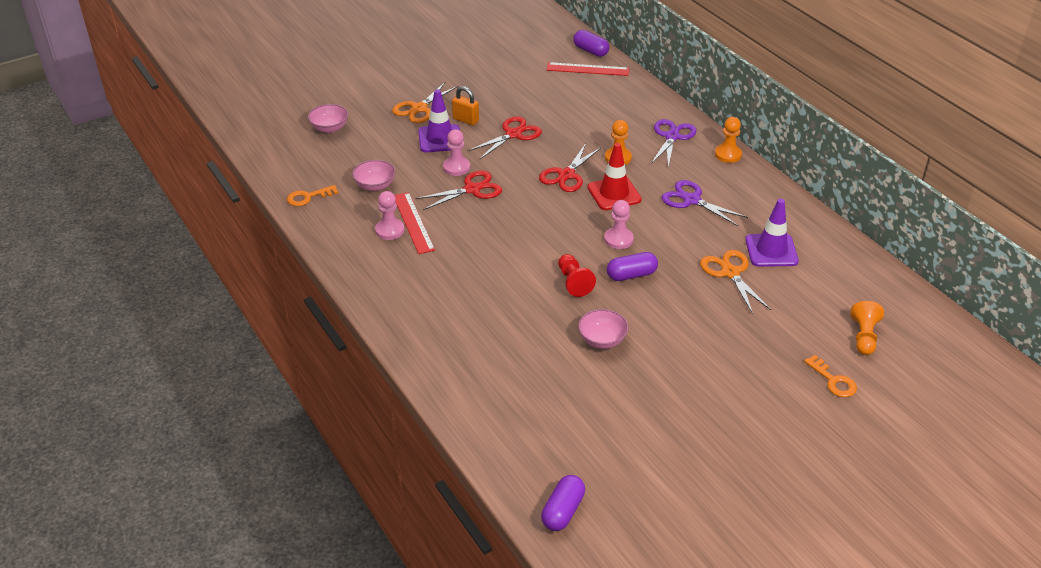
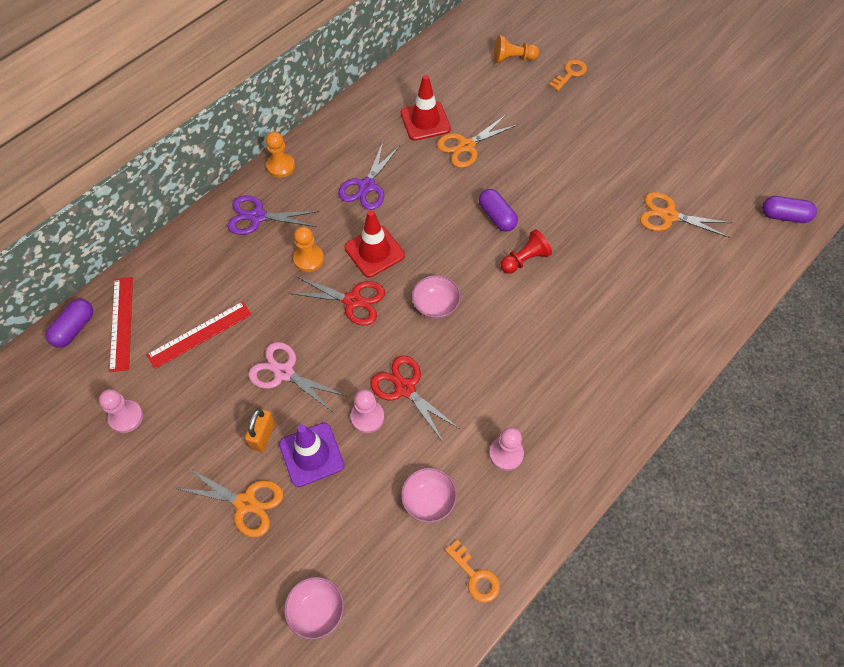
camera: 105 degrees left, 20 degrees up
(413, 222) = (483, 433): red ruler -> red ruler (200, 334)
(513, 134) = (284, 373): red scissors -> pink scissors
(594, 404) = (668, 216): none -> orange scissors
(602, 340) = (592, 224): pink bowl -> pink bowl (435, 305)
(618, 239) = (448, 235): pink pawn -> pink pawn (126, 417)
(771, 250) = (425, 121): purple traffic cone -> red traffic cone

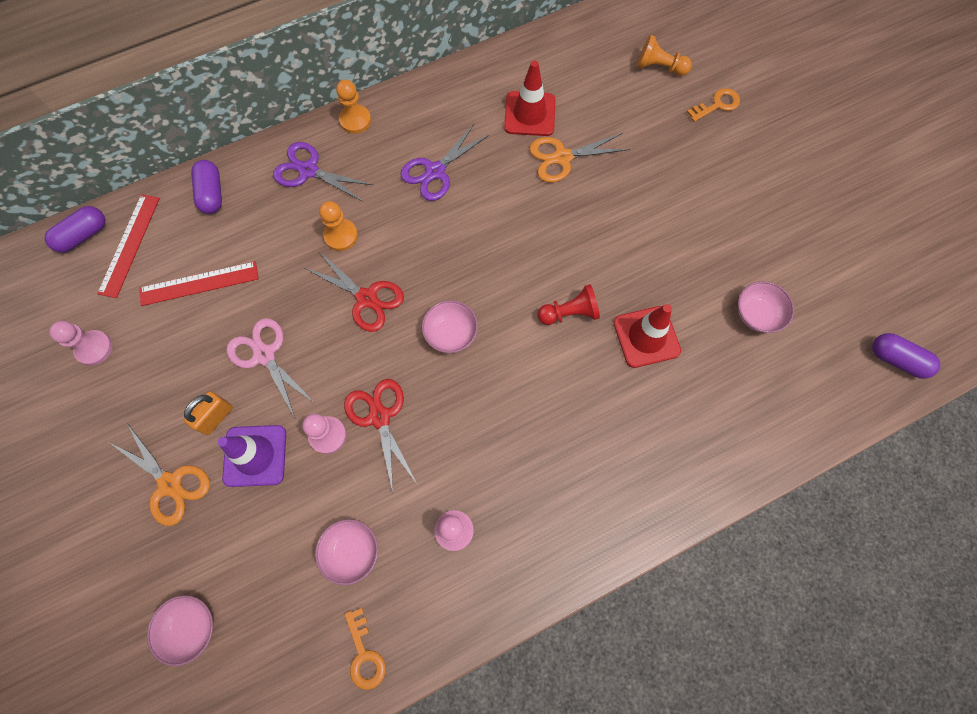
camera: 20 degrees right, 10 degrees up
(374, 251) = (412, 250): red traffic cone -> red traffic cone (646, 337)
(497, 216) = (560, 252): purple capsule -> purple capsule (212, 194)
(668, 216) = (757, 314): orange scissors -> pink bowl

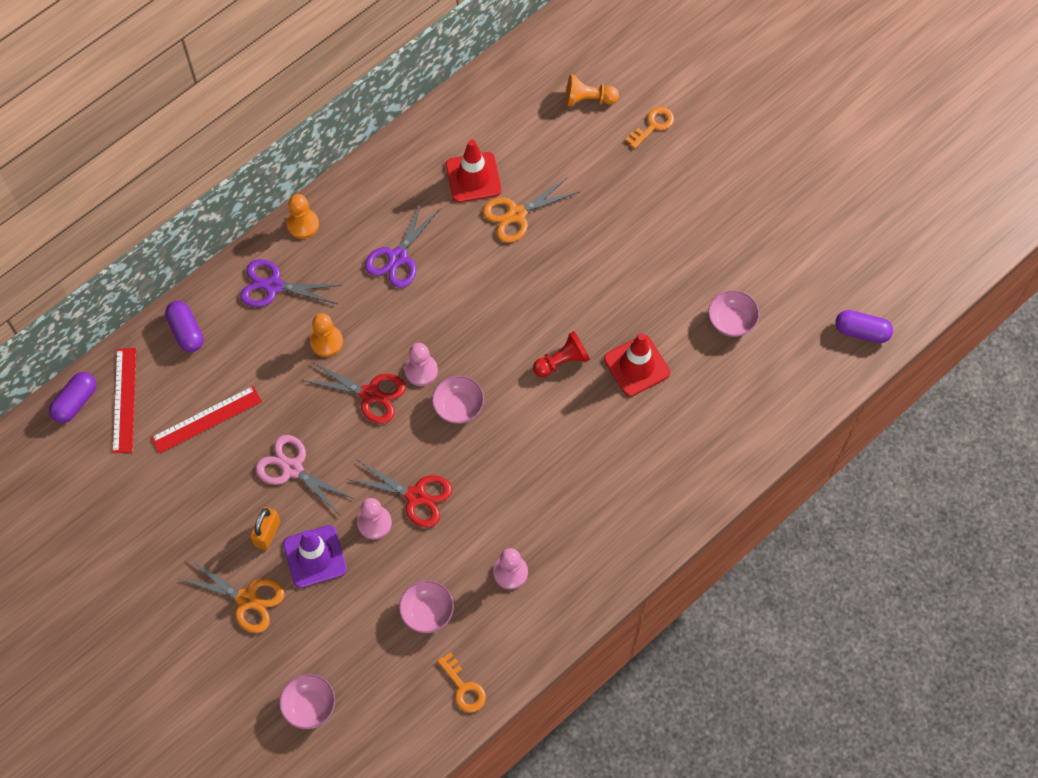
camera: 15 degrees left, 5 degrees down
(94, 348) = (129, 502): pink pawn -> pink pawn (421, 371)
(379, 417) = (416, 496): red scissors -> red scissors turned 150 degrees clockwise

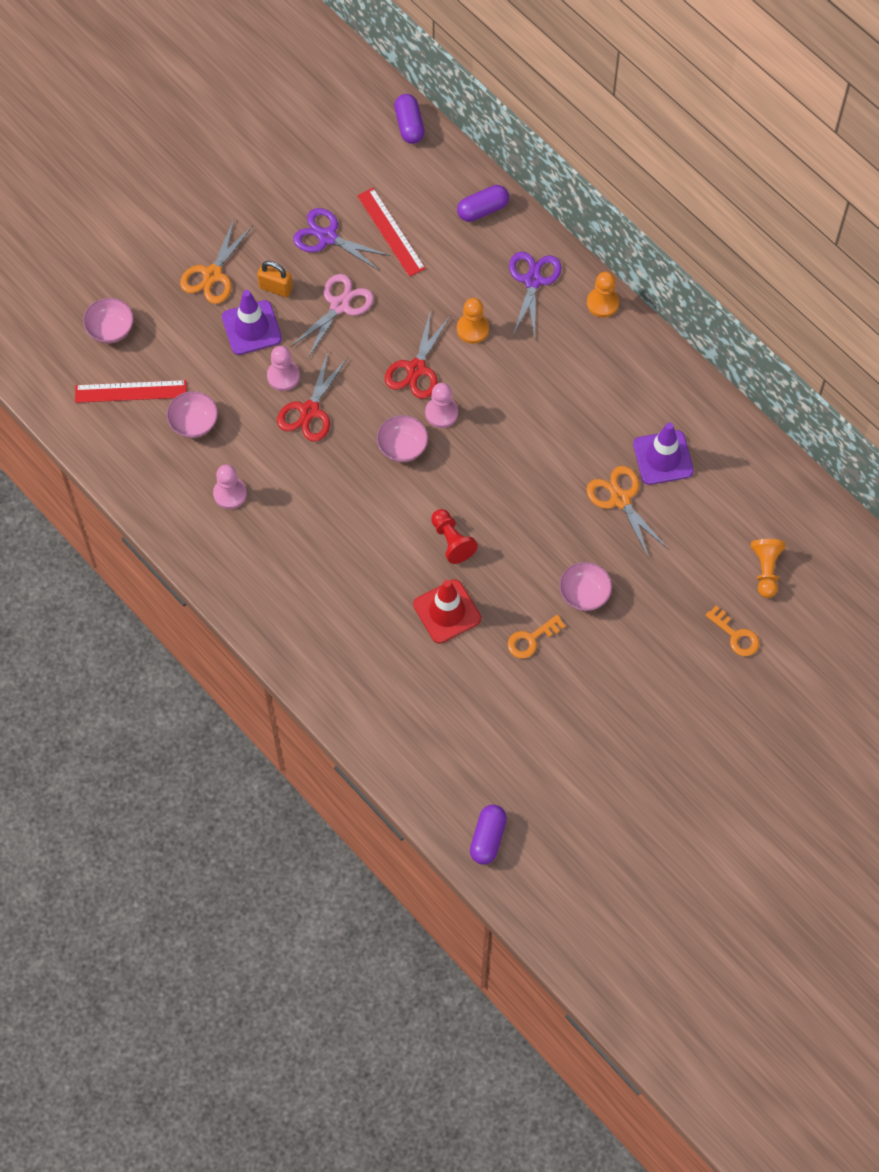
camera: 90 degrees right, 0 degrees up
(75, 402) = (409, 125): purple capsule -> purple capsule turned 45 degrees clockwise
(124, 400) = (411, 164): red ruler -> red ruler (131, 391)
(398, 257) = (567, 389): purple scissors -> purple scissors (327, 237)
(463, 687) = (120, 454): orange key -> orange key (531, 639)
(473, 177) = (663, 458): red traffic cone -> purple traffic cone
(731, 321) = (499, 706): pink bowl -> pink bowl (584, 594)

